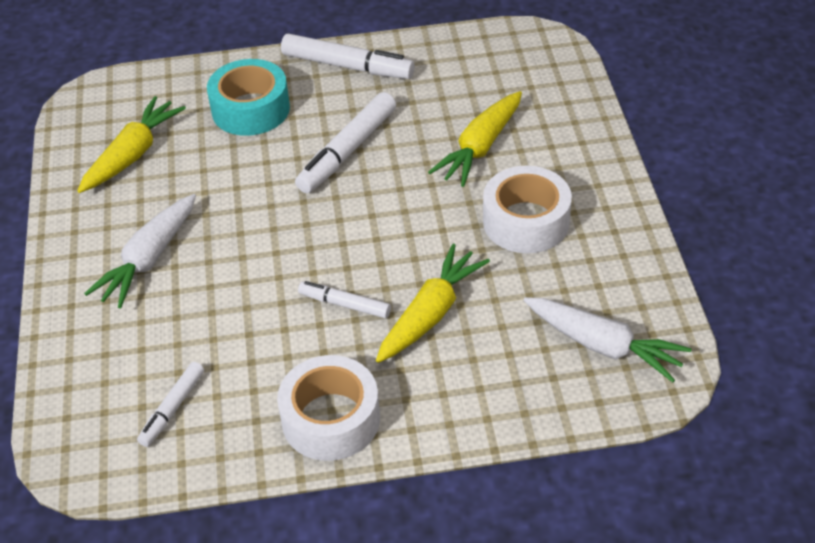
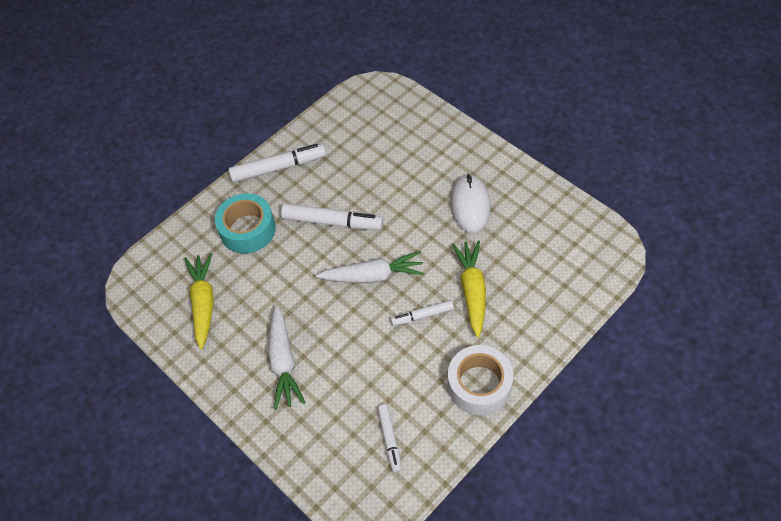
camera: 35 degrees left, 10 degrees up
(347, 151) = (332, 222): white marker -> white marker turned 75 degrees counterclockwise
(480, 147) = (404, 175): yellow carrot -> none
(526, 221) = (470, 205): white tape -> white mouse
(603, 346) = (572, 252): white carrot -> white carrot (373, 276)

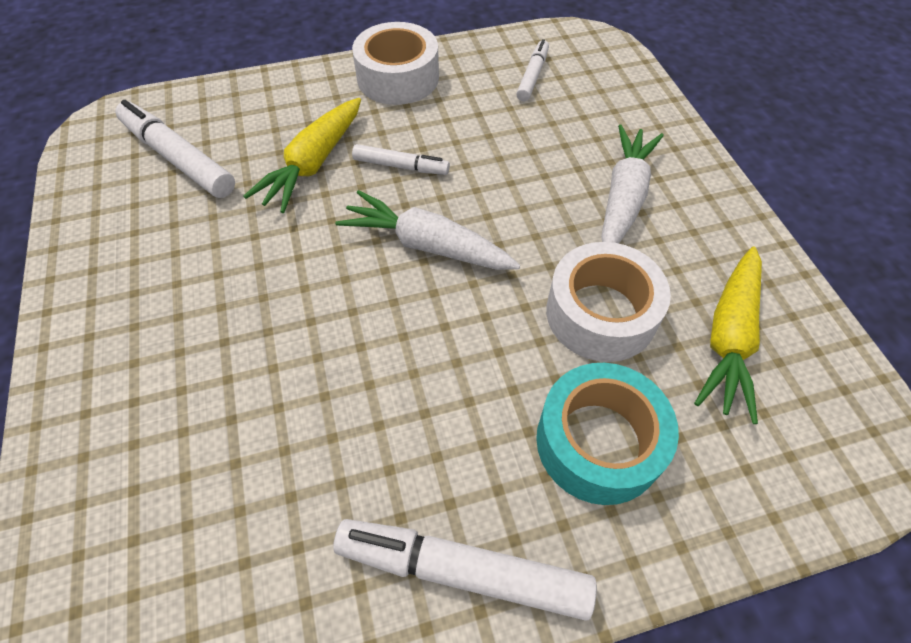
camera: 155 degrees left, 0 degrees up
(268, 284) = (601, 313): none -> white tape
(332, 222) = (430, 367): white marker -> white marker (178, 158)
(470, 205) = (196, 274): white mouse -> none

